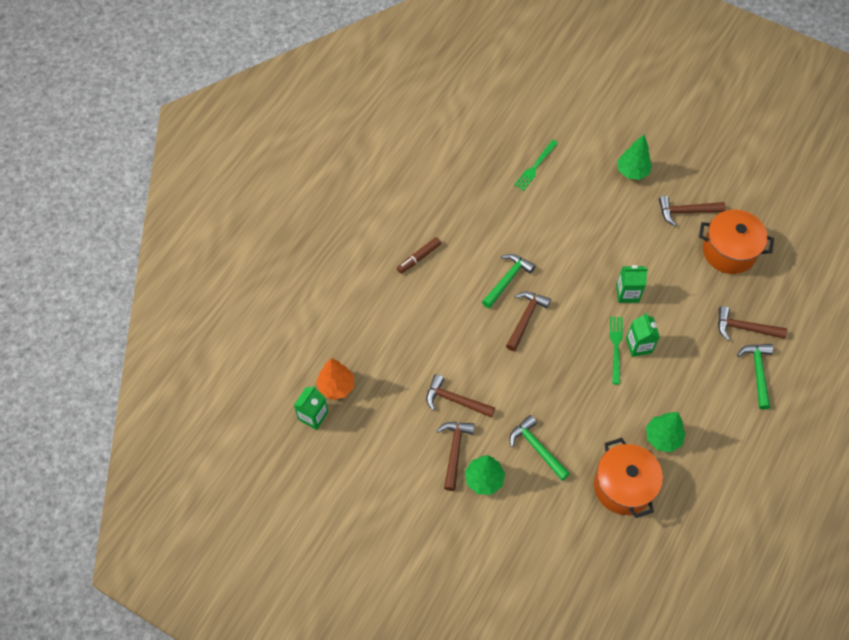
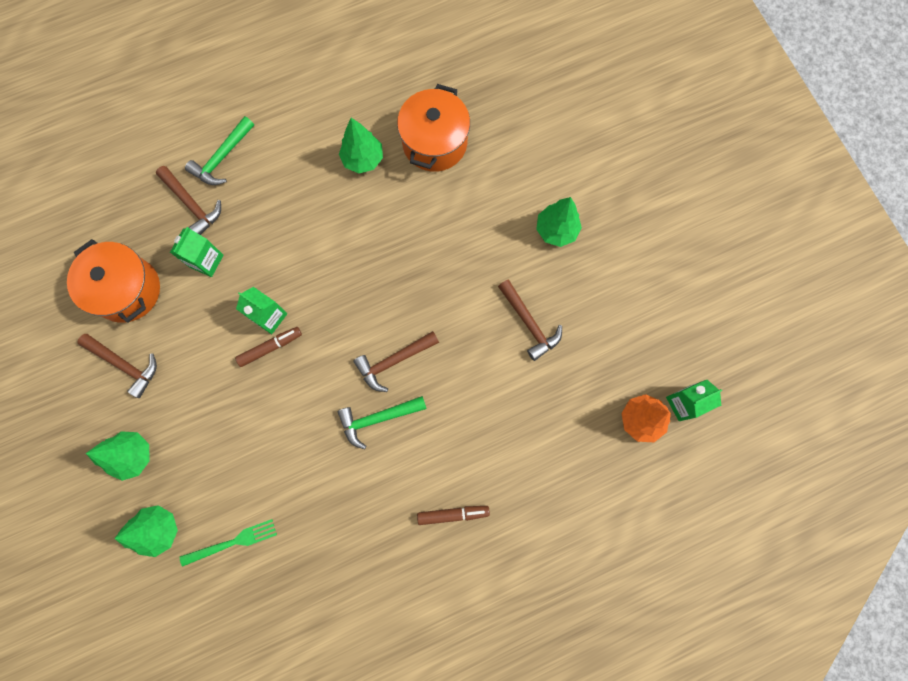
camera: 145 degrees left, 15 degrees up
(454, 451) = (565, 274): brown hammer -> none
(536, 448) = (485, 226): green hammer -> none
(581, 148) = (159, 529): none -> green tree
(609, 276) = (270, 347): none -> brown marker
(616, 347) = (330, 270): green fork -> none
(638, 345) = (307, 256): green carton -> green carton (206, 261)

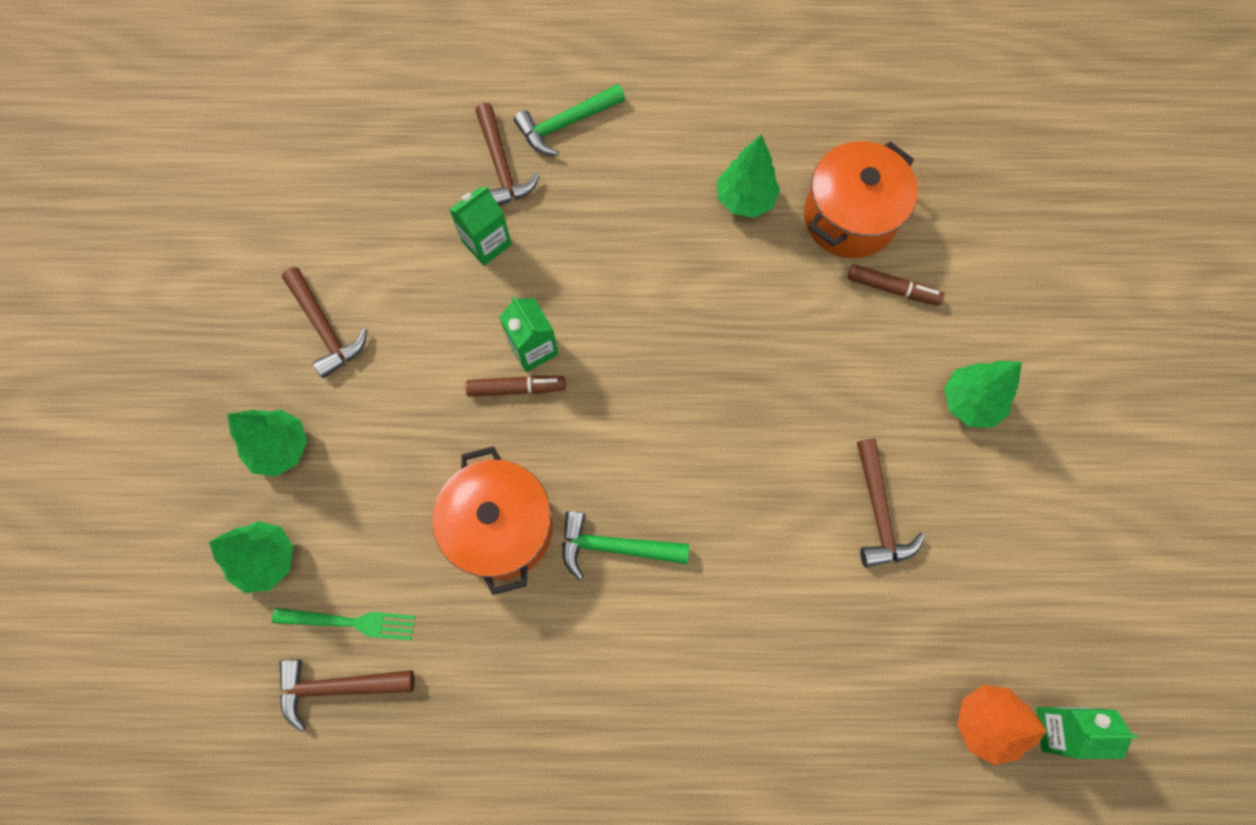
camera: 25 degrees right, 5 degrees down
(127, 290) = (372, 237): orange pot -> orange pot (501, 527)
(393, 361) = (669, 480): brown hammer -> brown hammer (338, 687)
(453, 514) = (659, 728): brown marker -> brown marker (892, 289)

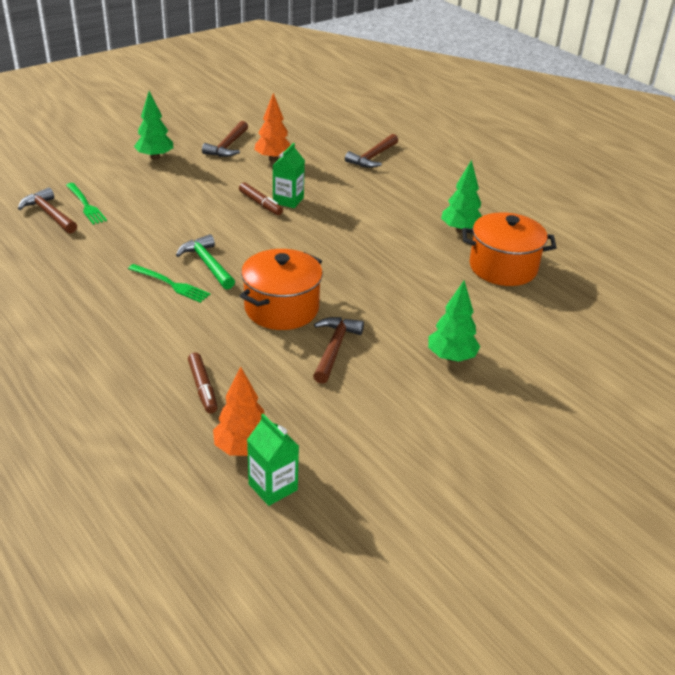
camera: 50 degrees right, 35 degrees down
(267, 560) = (96, 174): green tree -> none
(409, 293) = (273, 159): none -> orange tree
(486, 243) = (326, 168): green carton -> none
(501, 527) = (180, 227): orange pot -> orange pot (281, 309)
(565, 124) = (421, 165): green hammer -> none
(630, 619) = (171, 284): none -> green fork
(879, 513) = (334, 348): brown hammer -> brown hammer turned 150 degrees clockwise
(892, 289) = (482, 299): brown marker -> brown marker (202, 388)

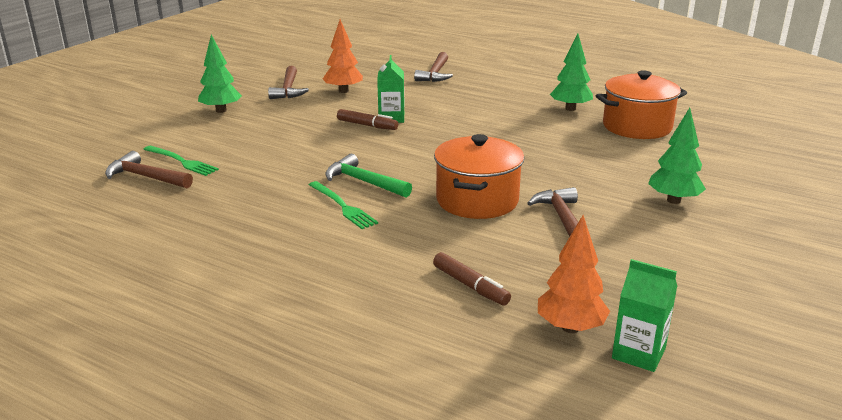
camera: 20 degrees left, 10 degrees down
(171, 284) = (342, 206): green fork -> green fork turned 45 degrees clockwise

